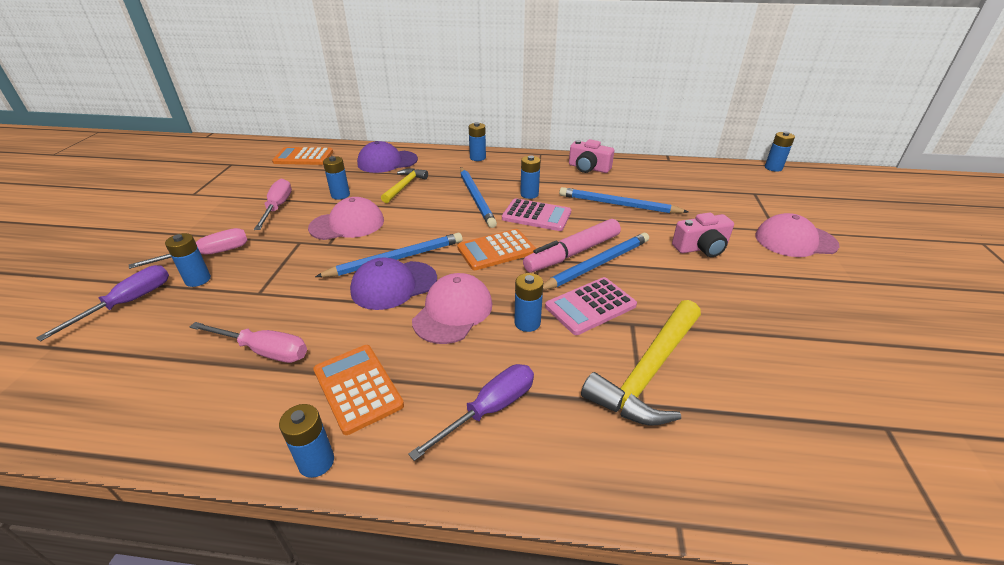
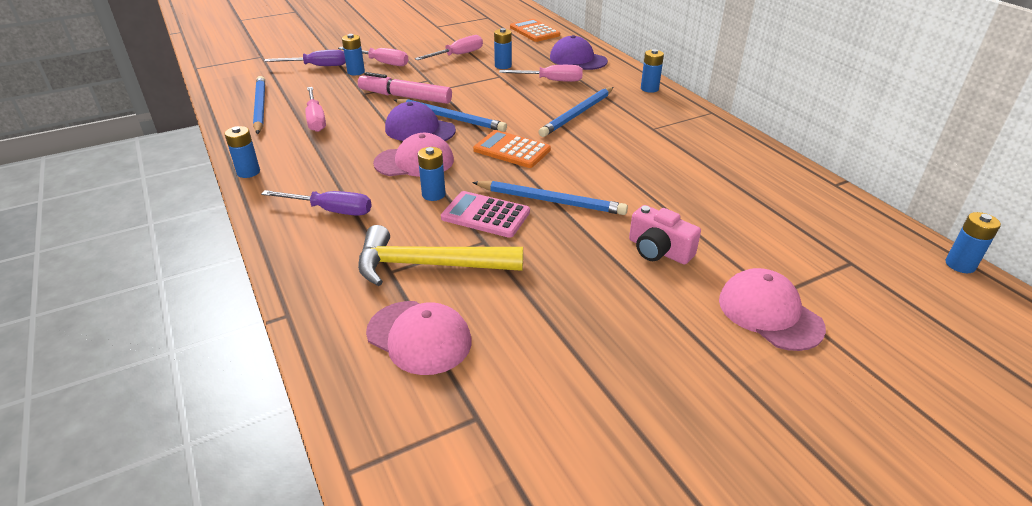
camera: 55 degrees right, 0 degrees up
(347, 224) = (469, 84): pink cap -> pink cap (419, 337)
(358, 388) = (311, 160): orange calculator -> none
(404, 186) = (551, 81): yellow hammer -> pink screwdriver
(529, 194) = (622, 133): blue battery -> none
(536, 216) = (590, 149): pink calculator -> none
(572, 253) = (552, 184): pink marker -> pink marker (405, 97)
(588, 168) = (725, 145): pink camera -> none
(618, 205) = (674, 182): blue pencil -> blue pencil (260, 107)

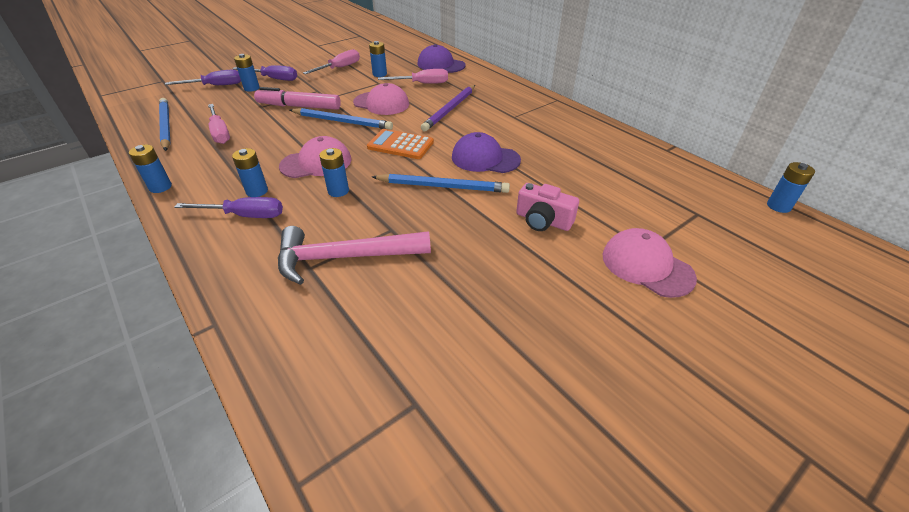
camera: 10 degrees left, 5 degrees up
(381, 63) = (274, 79): pink screwdriver -> purple screwdriver
(419, 130) = (316, 134): purple cap -> purple cap (485, 158)
(419, 337) = (347, 329): pink cap -> pink cap (381, 103)
(429, 265) = (345, 257): yellow hammer -> pink hammer
(485, 215) = (388, 205): pink calculator -> none
(534, 31) = (401, 44): orange calculator -> none
(578, 114) = (450, 109): blue pencil -> purple pencil
(649, 89) = (503, 84): blue battery -> blue battery (257, 191)

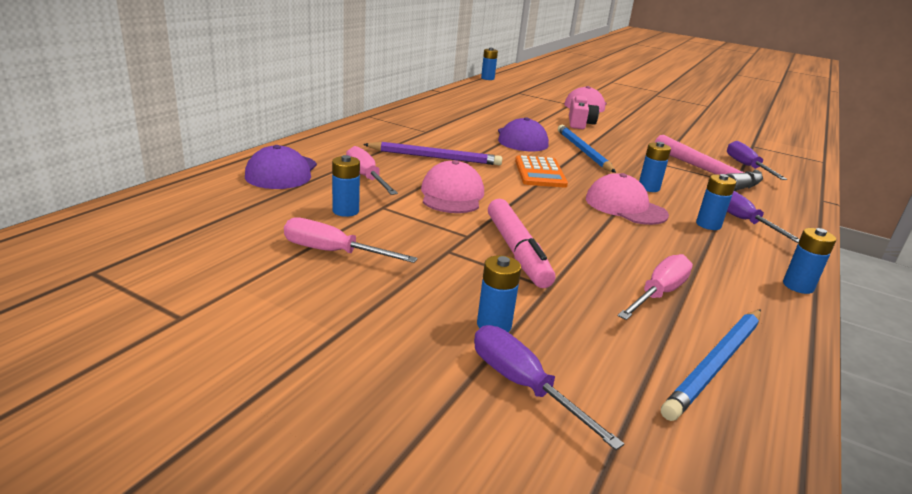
camera: 115 degrees left, 15 degrees down
(274, 79) = (430, 313): purple screwdriver -> purple screwdriver (746, 166)
(342, 121) = (525, 210): blue pencil -> none

